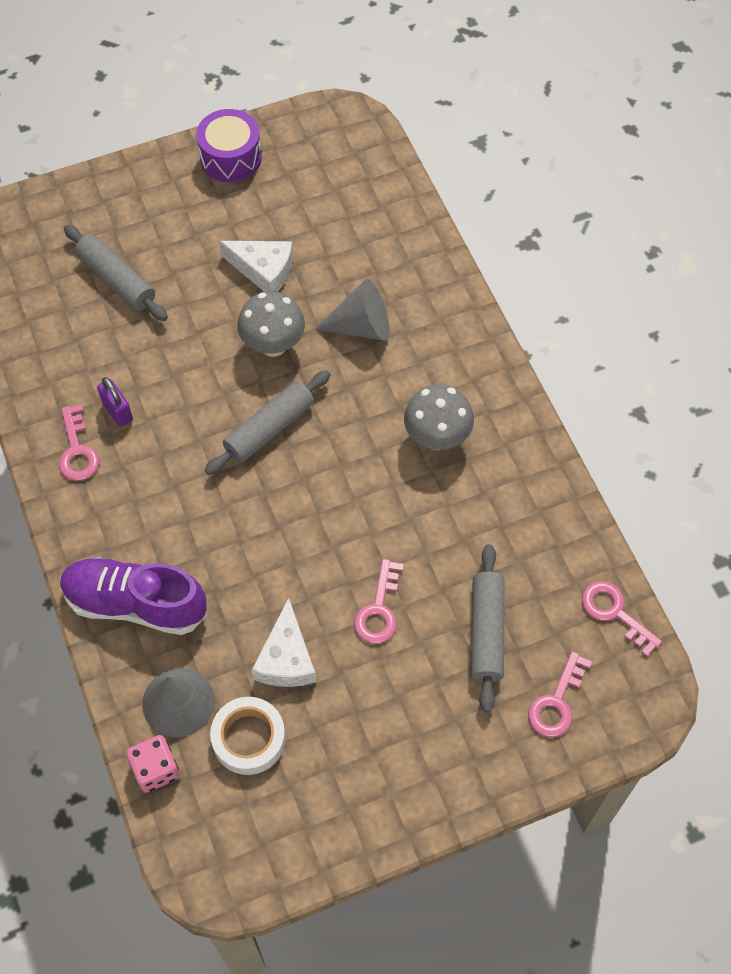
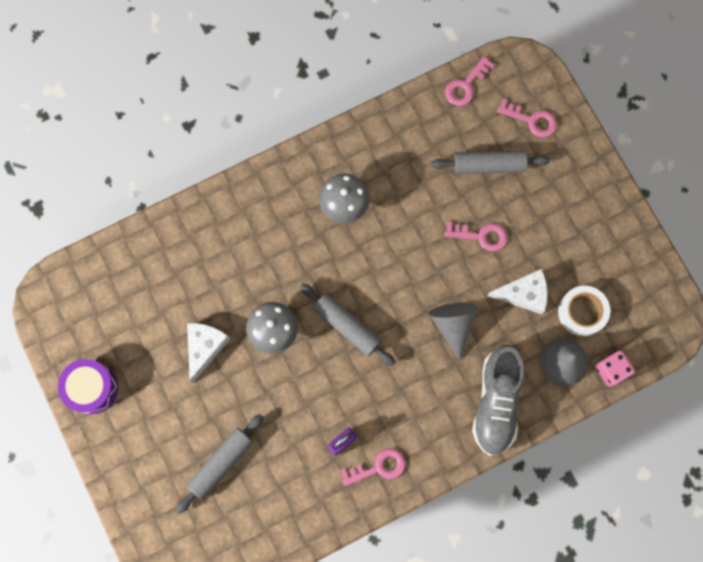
camera: 95 degrees left, 15 degrees up
(135, 603) = (496, 403): purple shoe -> grey shoe
(361, 326) = (252, 267): grey cone -> grey cone (453, 324)

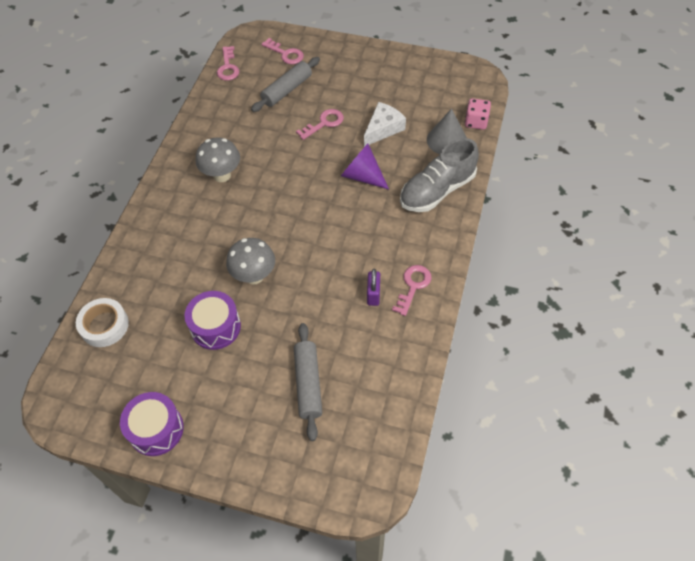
camera: 45 degrees left, 20 degrees down
(205, 347) = (215, 327): white cheese -> purple drum
(347, 326) = (299, 231): grey rolling pin -> none
(453, 324) = (362, 176): grey cone -> purple cone
(496, 403) = (437, 191): grey shoe -> grey shoe turned 90 degrees clockwise
(531, 120) = (286, 54): pink key -> pink key turned 60 degrees clockwise
(582, 312) = (425, 110): white tape -> white tape (104, 325)

